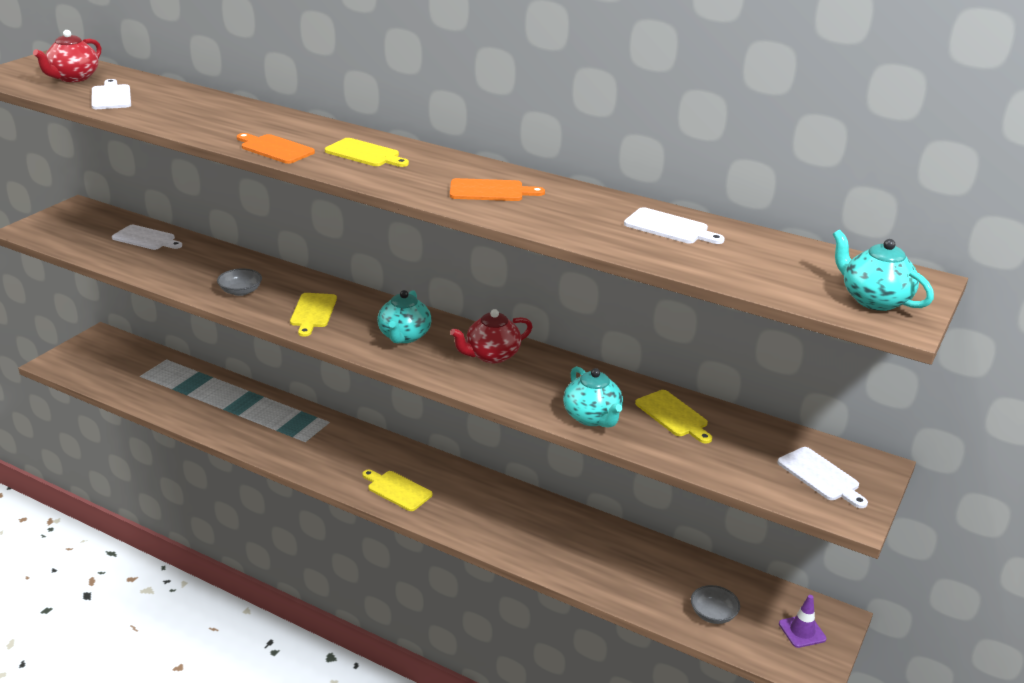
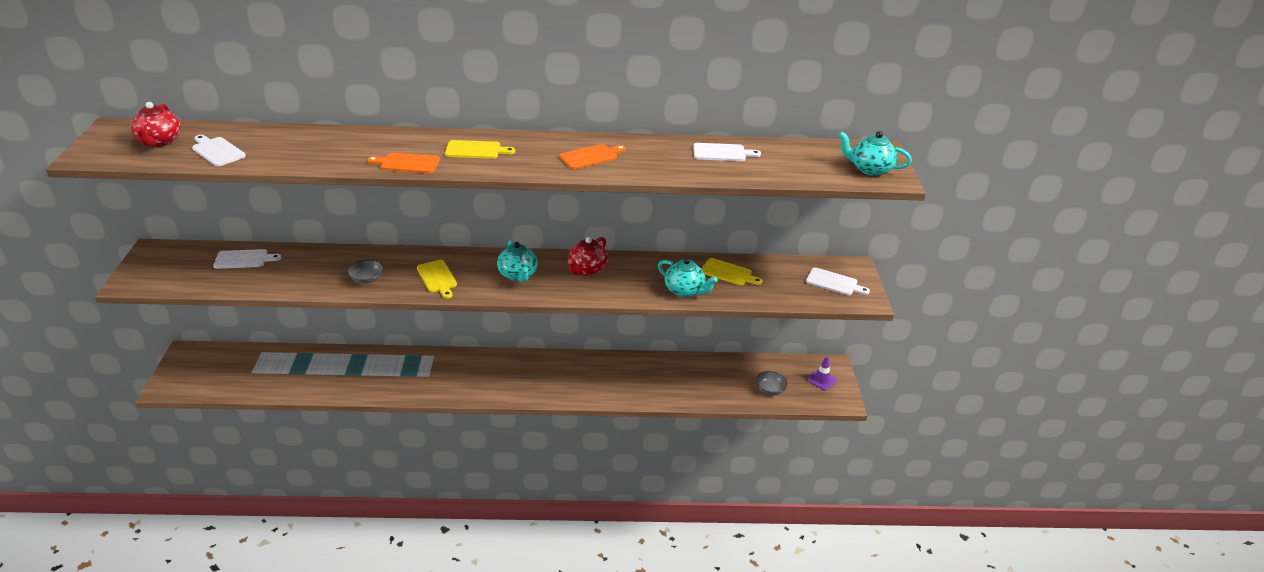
camera: 30 degrees left, 5 degrees up
(397, 490) = (523, 386): yellow cutting board -> none

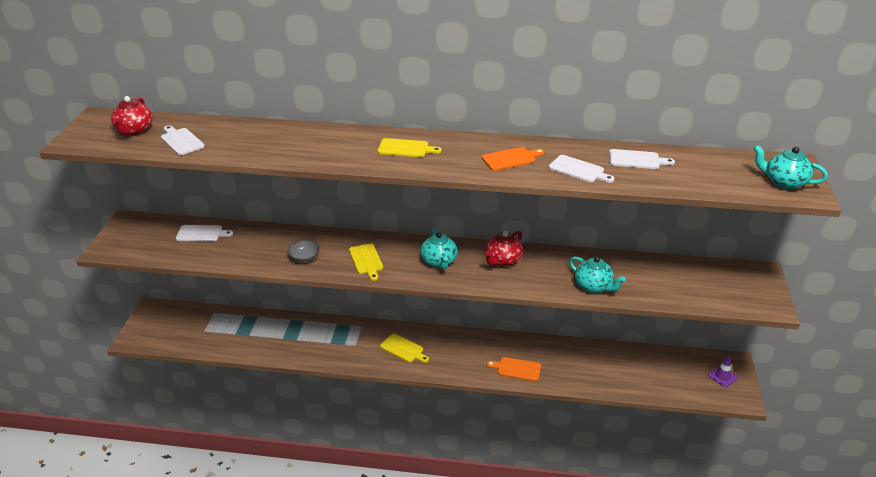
camera: 10 degrees right, 0 degrees up
(407, 163) = (343, 159): orange cutting board -> orange cutting board (517, 369)
(728, 273) = (636, 271): yellow cutting board -> yellow cutting board (403, 349)
(770, 389) = (671, 382): grey bowl -> none
(834, 282) = (740, 287): white cutting board -> white cutting board (578, 170)

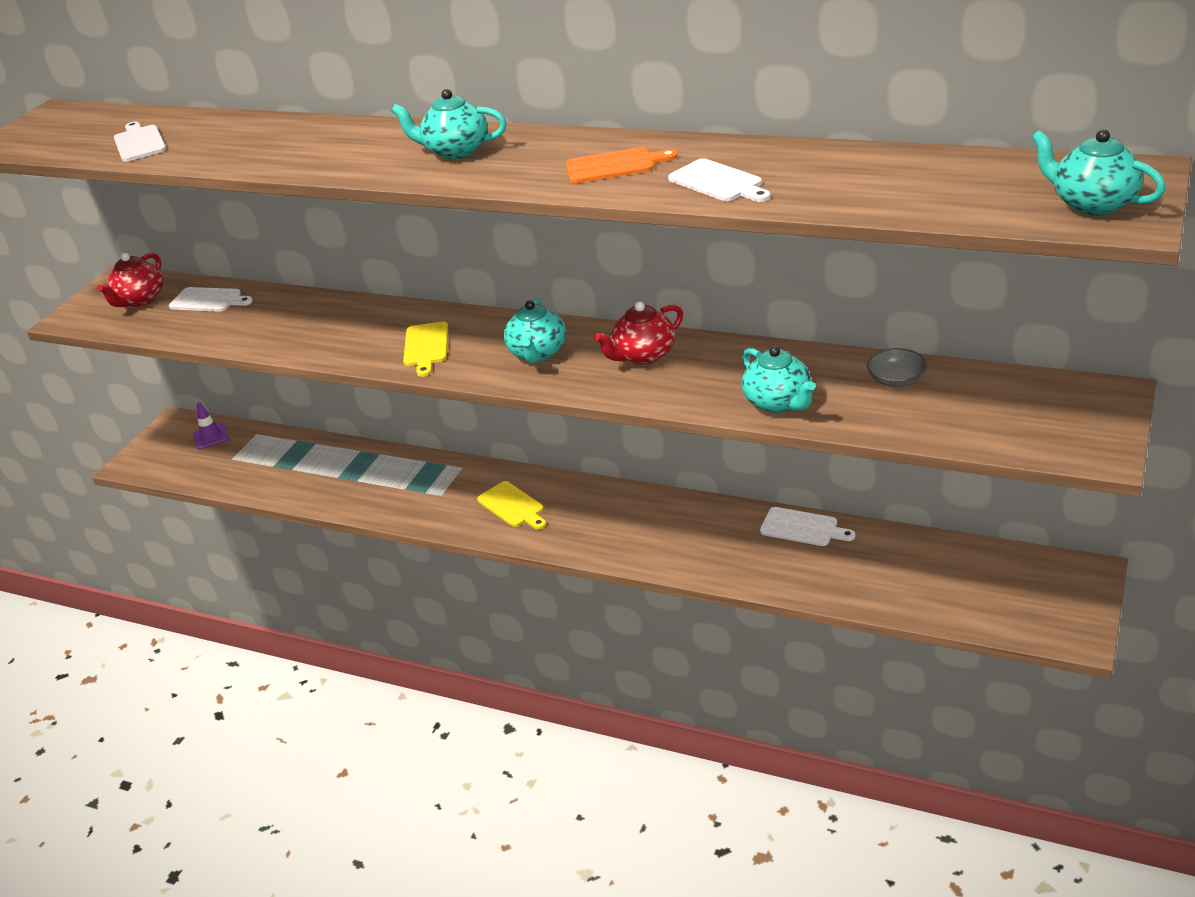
camera: 20 degrees right, 0 degrees up
(134, 130) = (87, 129): red teapot -> red teapot (140, 300)
(304, 258) = (336, 339): grey bowl -> grey bowl (896, 380)
(406, 148) = (456, 151): yellow cutting board -> turquoise teapot
(517, 369) = (683, 551): orange cutting board -> none
(637, 160) = (833, 167): white cutting board -> white cutting board (802, 528)
(722, 376) = (1054, 594): purple traffic cone -> purple traffic cone (211, 437)

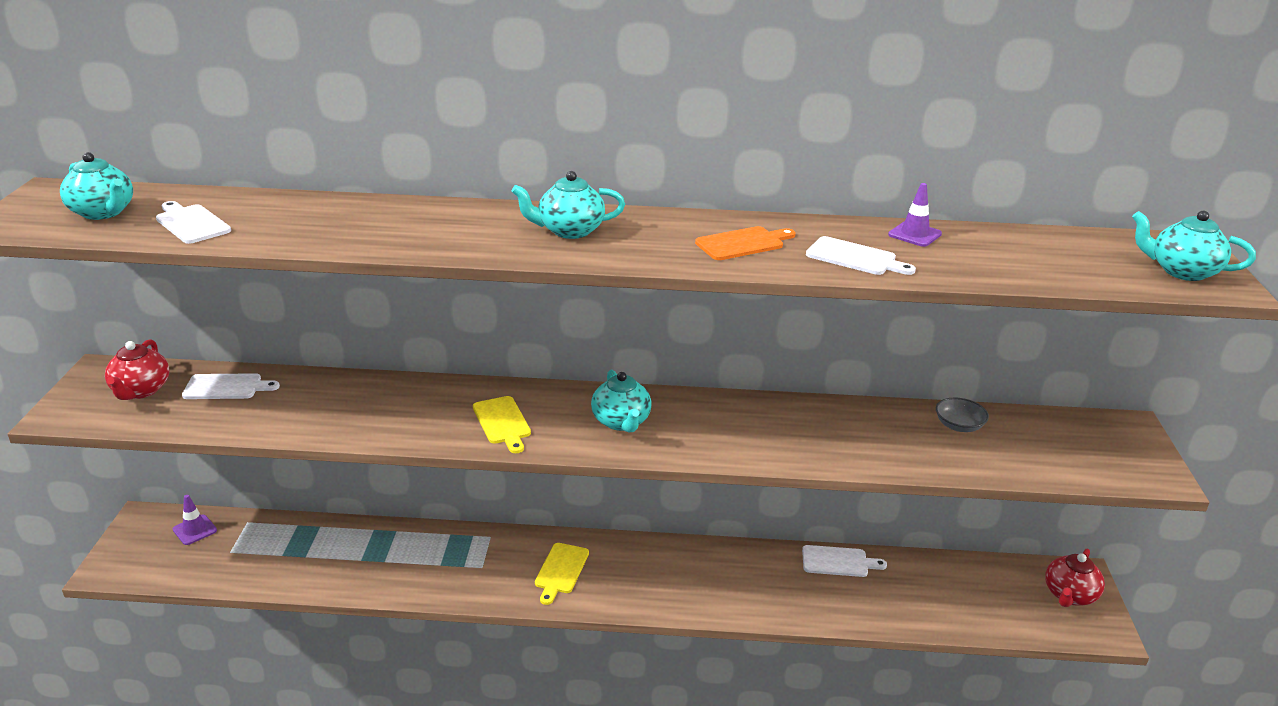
camera: 25 degrees left, 5 degrees down
(512, 506) = (561, 571): yellow cutting board -> yellow cutting board turned 75 degrees clockwise
(643, 355) = (724, 417): red teapot -> red teapot (1069, 595)
(778, 403) = (874, 453): turquoise teapot -> turquoise teapot (103, 212)
(810, 157) = (914, 234): none -> purple traffic cone

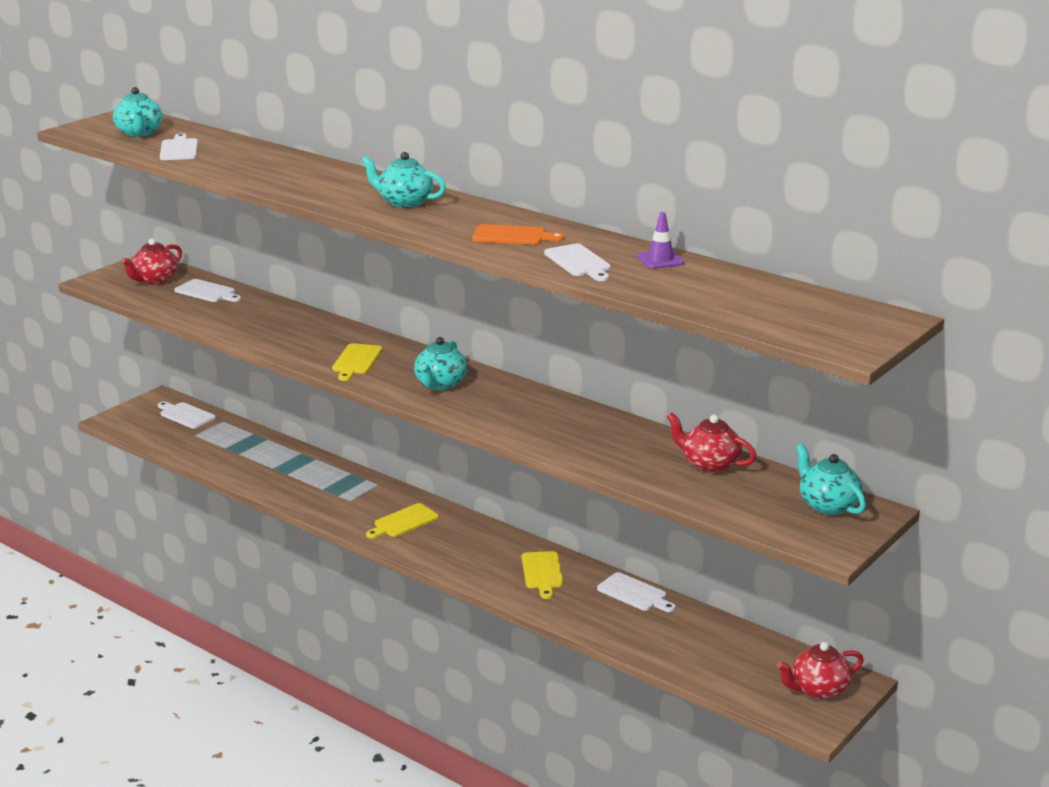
camera: 35 degrees right, 5 degrees down
(195, 530) = (185, 415): purple traffic cone -> white cutting board
(743, 574) = (542, 572): none -> yellow cutting board
(959, 426) = (709, 464): grey bowl -> red teapot
(1182, 271) = (837, 332): turquoise teapot -> turquoise teapot (827, 505)

